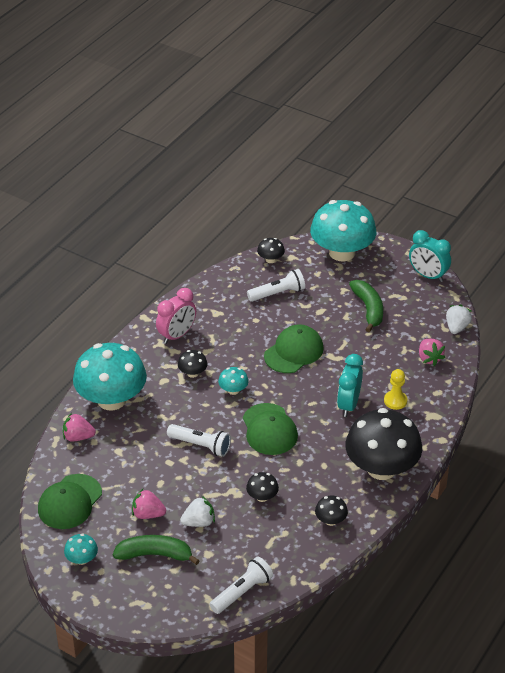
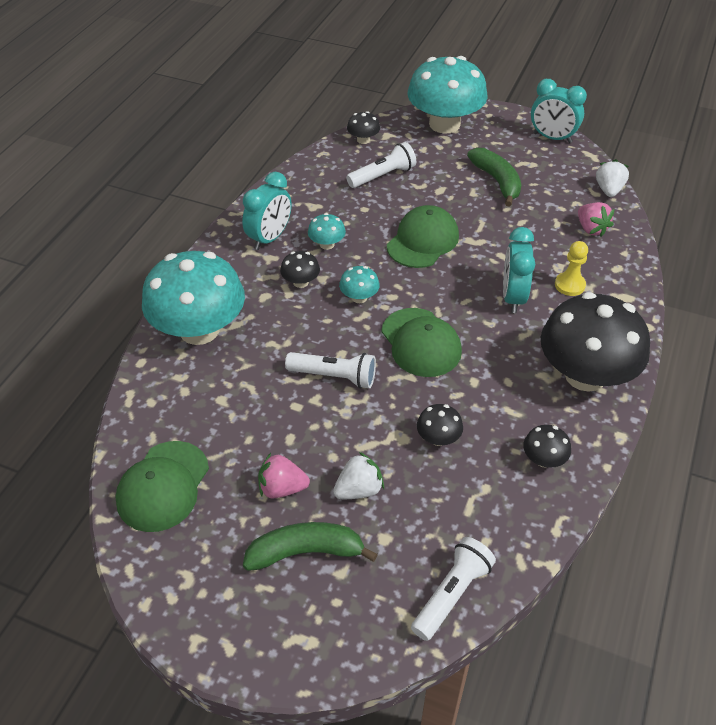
camera: 10 degrees left, 5 degrees up
(78, 437) = (161, 387): pink strawberry -> none
(82, 559) = (195, 577): turquoise mushroom -> turquoise mushroom (327, 244)
(177, 335) = (270, 238): pink clock -> turquoise clock

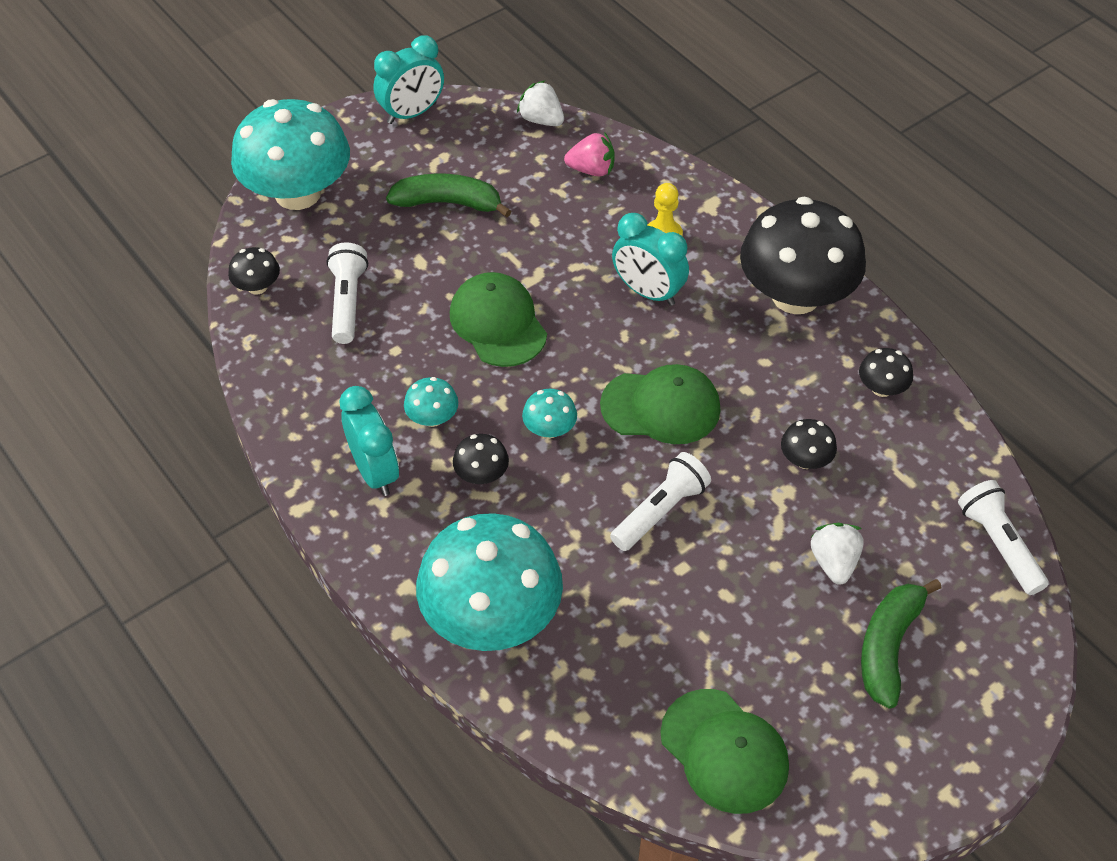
camera: 60 degrees left, 5 degrees up
(282, 488) = (793, 632): pink strawberry -> none

